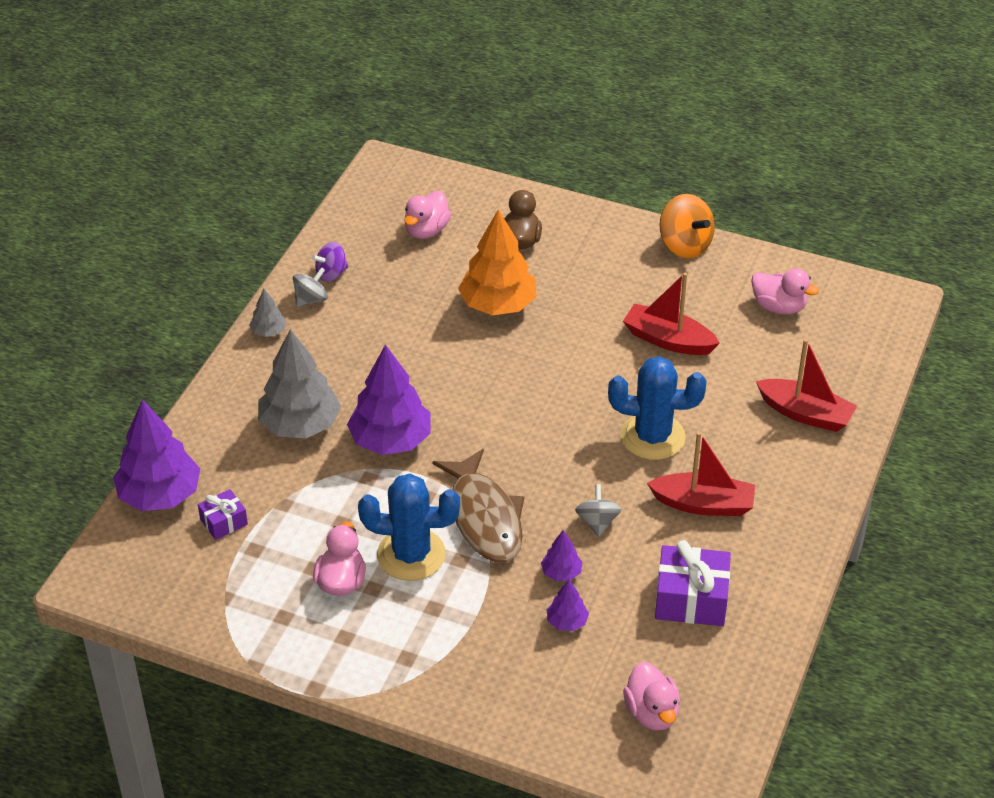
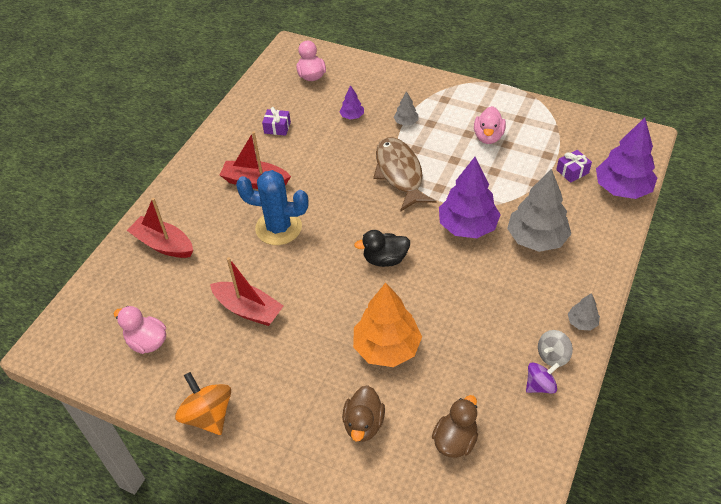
camera: 175 degrees left, 5 degrees up
(411, 555) = (446, 151): blue cactus -> none
(426, 230) = (455, 440): pink duck -> brown duck
(474, 609) = (406, 122): none -> grey tree
(503, 398) = (385, 259): none -> black duck
(561, 573) = (352, 141): purple tree -> none
(597, 522) = (326, 170): grey spinning top -> none
(691, 599) = (277, 127): purple gift -> purple gift, size x0.56

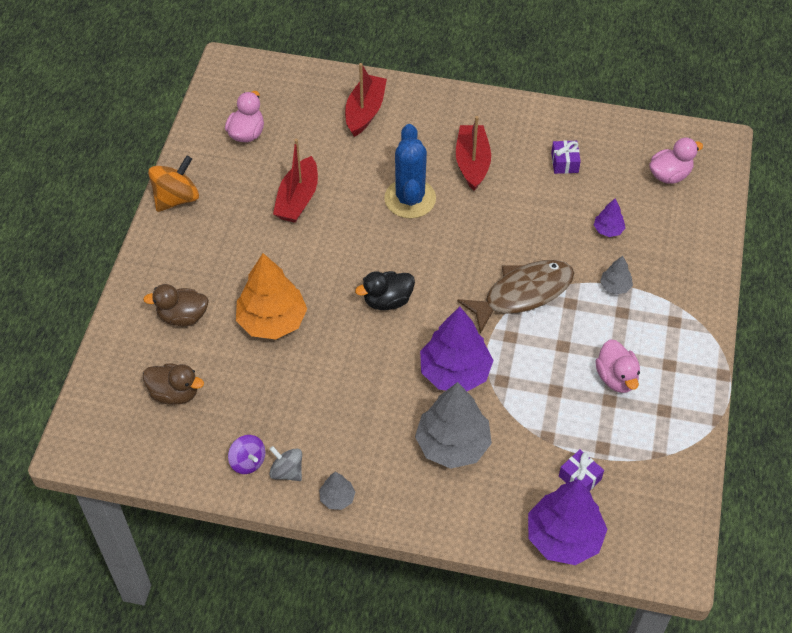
camera: 75 degrees right, 5 degrees up
(385, 259) = (387, 301): black duck -> black duck turned 90 degrees counterclockwise
(488, 137) = (616, 378): pink duck -> pink duck turned 105 degrees counterclockwise

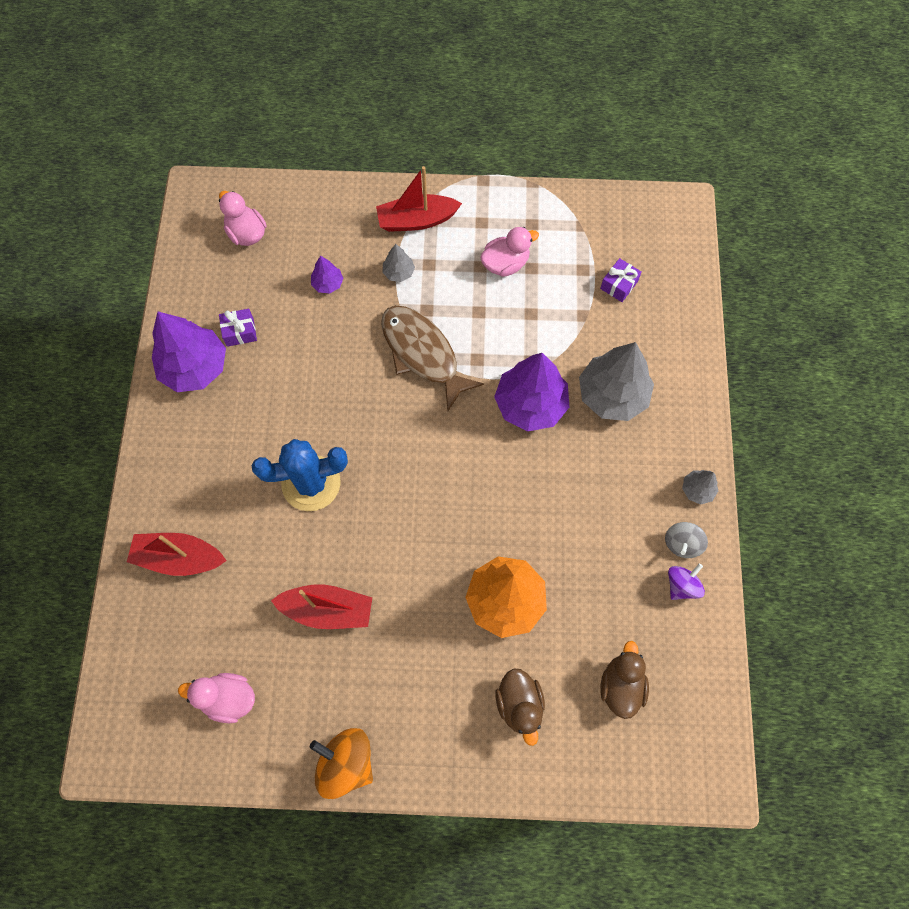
camera: 100 degrees left, 15 degrees up
(387, 301) = (455, 483): black duck -> none
(472, 163) = (250, 425): red boat -> red boat (417, 220)
(564, 537) = (681, 292): purple tree -> purple tree (195, 367)

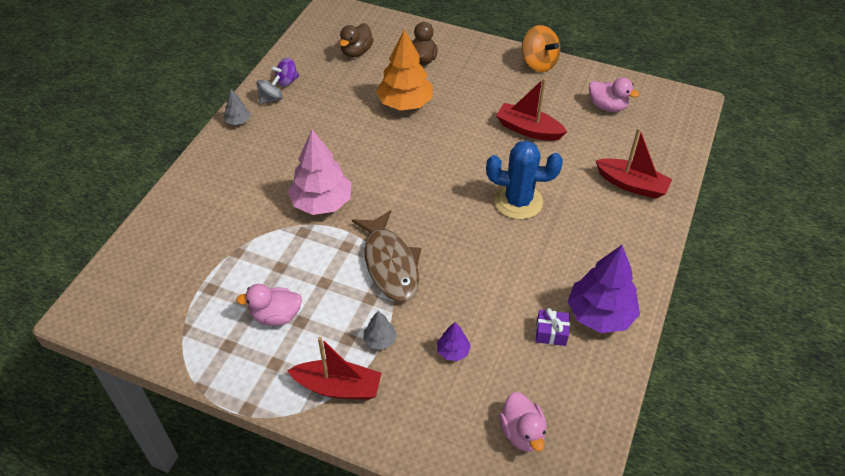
camera: 160 degrees left, 20 degrees down
(530, 404) = (322, 203): purple tree -> pink tree
(612, 395) = (255, 190): grey tree -> none
(619, 285) = (189, 266): purple gift -> none

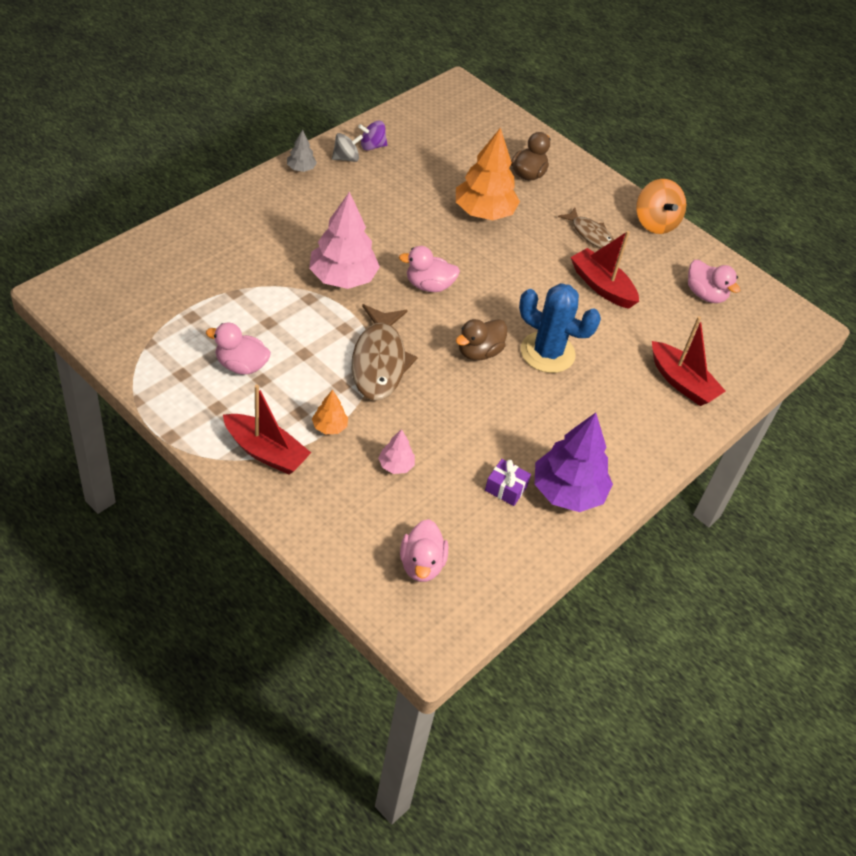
camera: 15 degrees right, 0 degrees up
(356, 52) = (461, 141): brown duck -> brown duck (479, 352)
(380, 340) = (329, 427): grey tree -> orange tree
(395, 182) = (429, 285): none -> pink duck
(453, 351) = (396, 465): purple tree -> pink tree
(496, 90) = (590, 234): none -> brown fish

